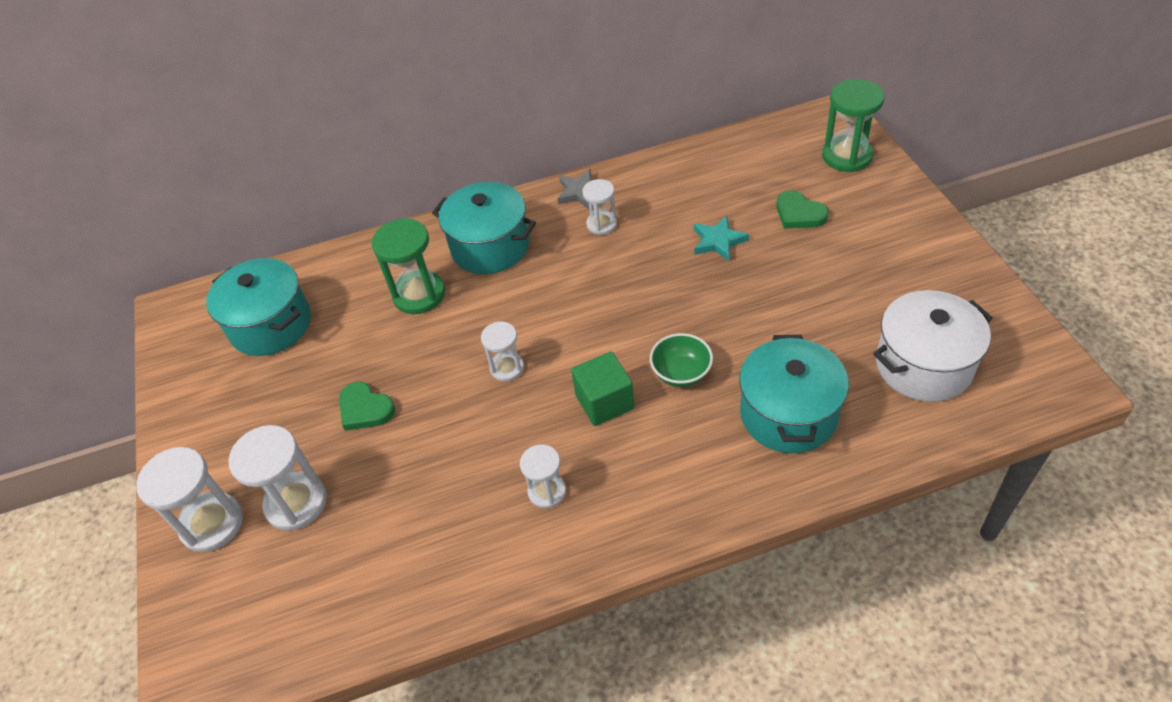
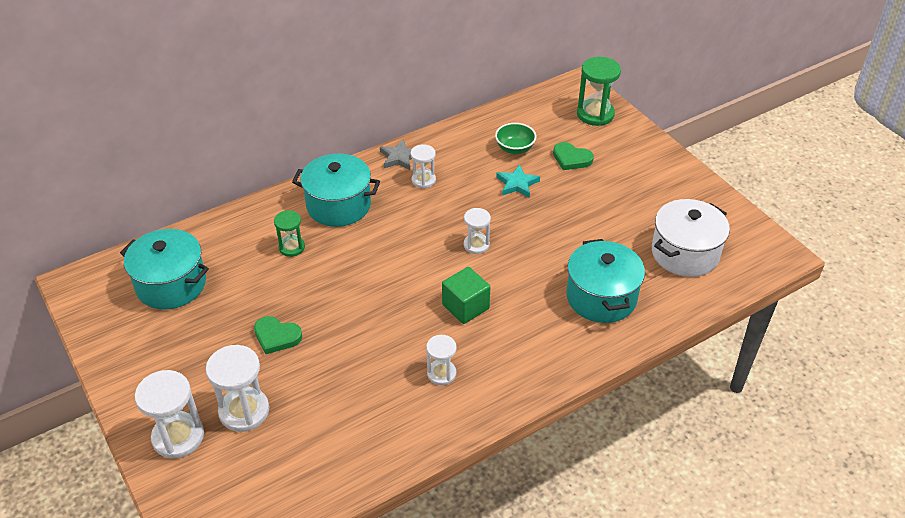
camera: 20 degrees left, 5 degrees down
(419, 294) = (292, 247): green hourglass -> green hourglass, size x0.60
(507, 368) = (382, 292): white hourglass -> white hourglass (476, 245)
(681, 373) = (516, 280): green bowl -> green bowl (515, 149)

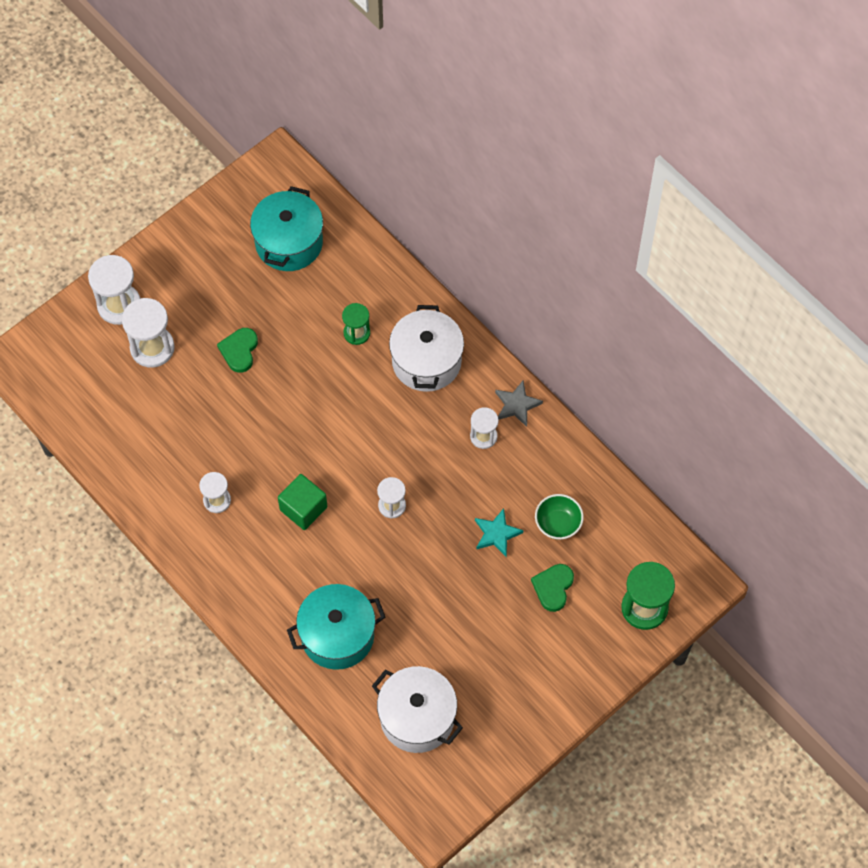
camera: 80 degrees right, 20 degrees up
(338, 205) = (426, 361): turquoise pot -> white pot

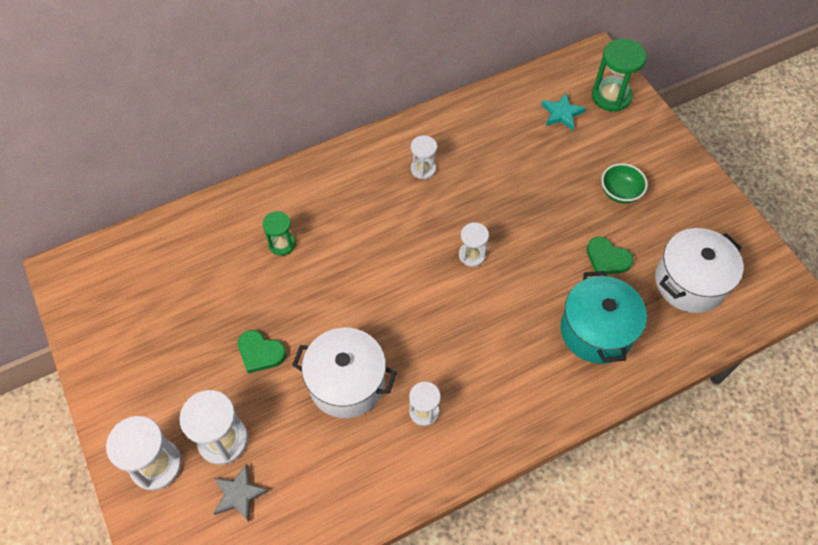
camera: 75 degrees left, 5 degrees down
(289, 242) = (158, 280): turquoise pot -> none
(303, 508) = (455, 331): green cube -> none
(426, 361) = (333, 195): white pot -> white pot (346, 383)
(496, 534) = (520, 181): turquoise star -> turquoise star (561, 113)
(517, 405) = (400, 138): grey star -> grey star (239, 494)
(553, 587) = (580, 152): green heart -> green heart (607, 258)
(558, 524) = (522, 135): green bowl -> green bowl (620, 192)

